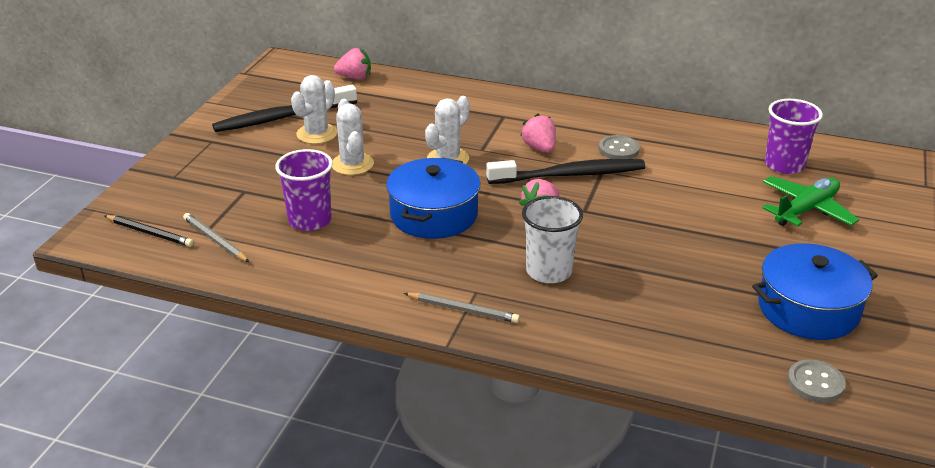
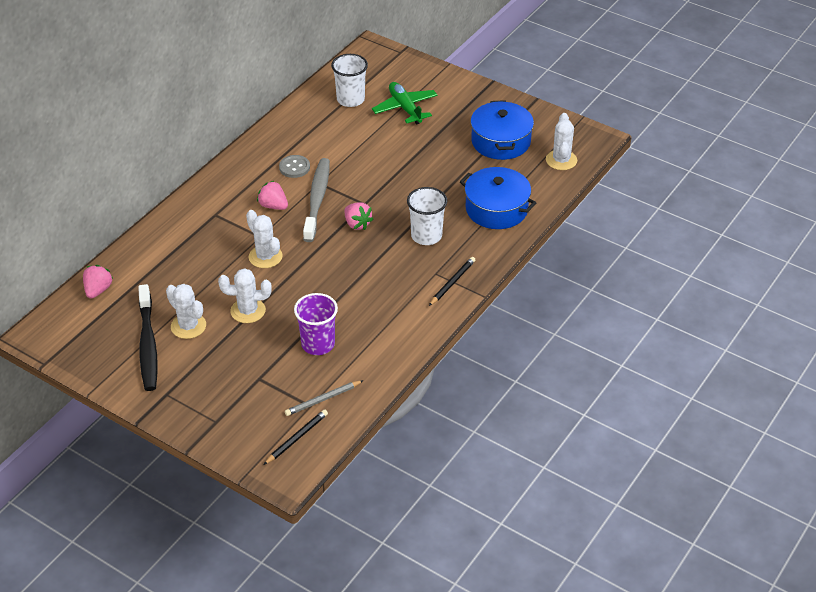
camera: 75 degrees left, 10 degrees up
(434, 215) = (338, 277): blue pot -> blue pot (496, 209)
(463, 310) = (452, 282): grey pencil -> black pencil
(539, 148) = (273, 206): pink strawberry -> pink strawberry turned 45 degrees clockwise
(569, 175) = (317, 199): black toothbrush -> grey toothbrush
(784, 165) = (350, 99): purple cup -> white cup
(815, 383) = (561, 160): grey button -> white cactus

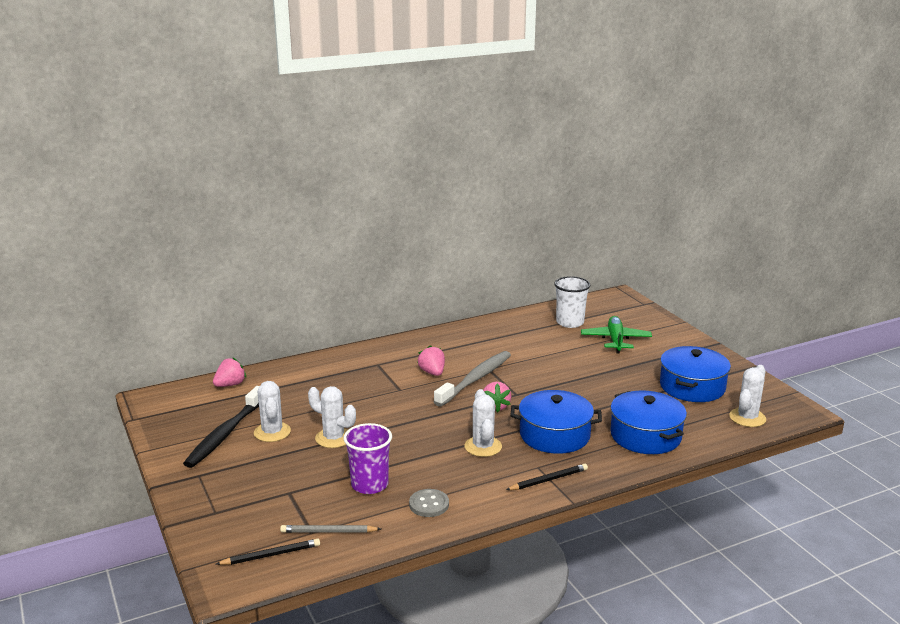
camera: 30 degrees right, 20 degrees down
(265, 257) = (389, 405): white cactus -> white cactus (483, 446)
(294, 167) = (476, 353): grey button -> grey button (429, 504)
(426, 236) = (554, 435): white cup -> blue pot

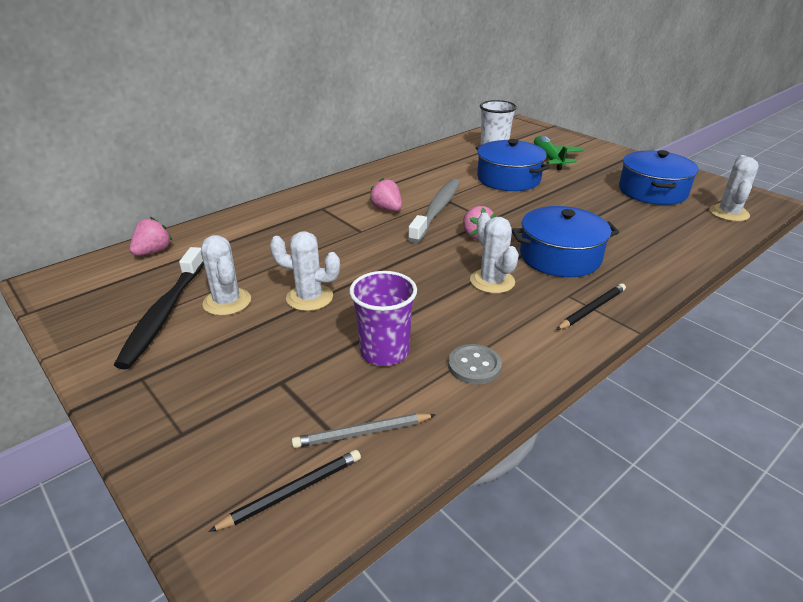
camera: 15 degrees left, 10 degrees up
(645, 436) = (651, 244): blue pot -> blue pot (508, 179)

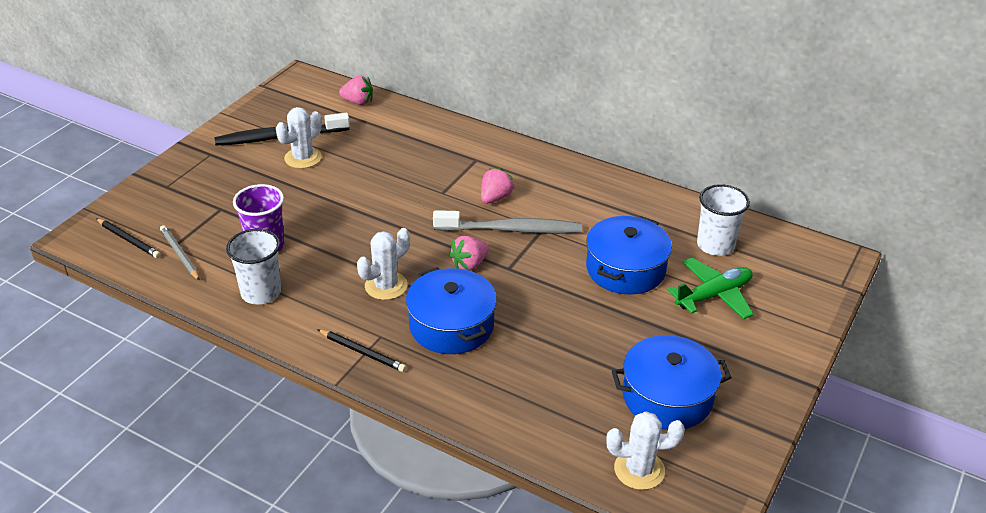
camera: 70 degrees right, 5 degrees up
(309, 298) = (322, 193): white cactus -> none
(474, 366) = (261, 292): grey button -> white cup

